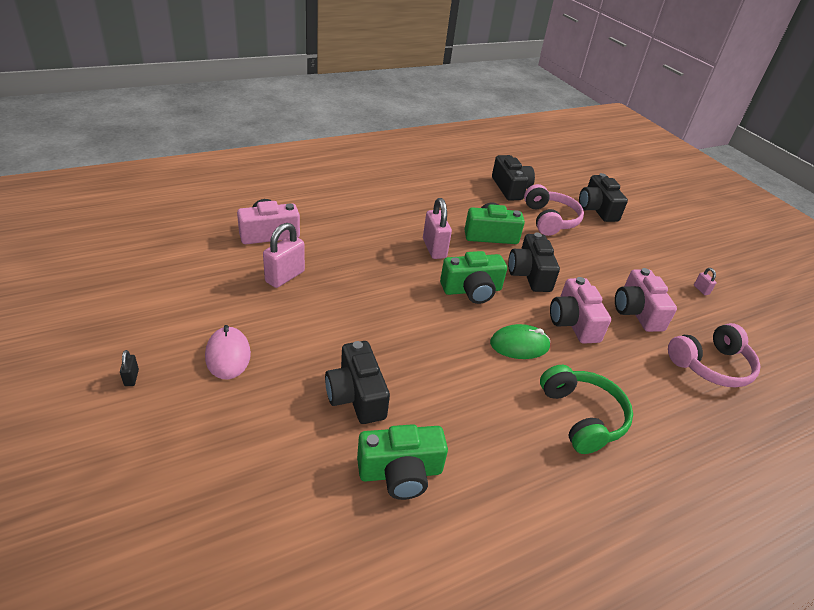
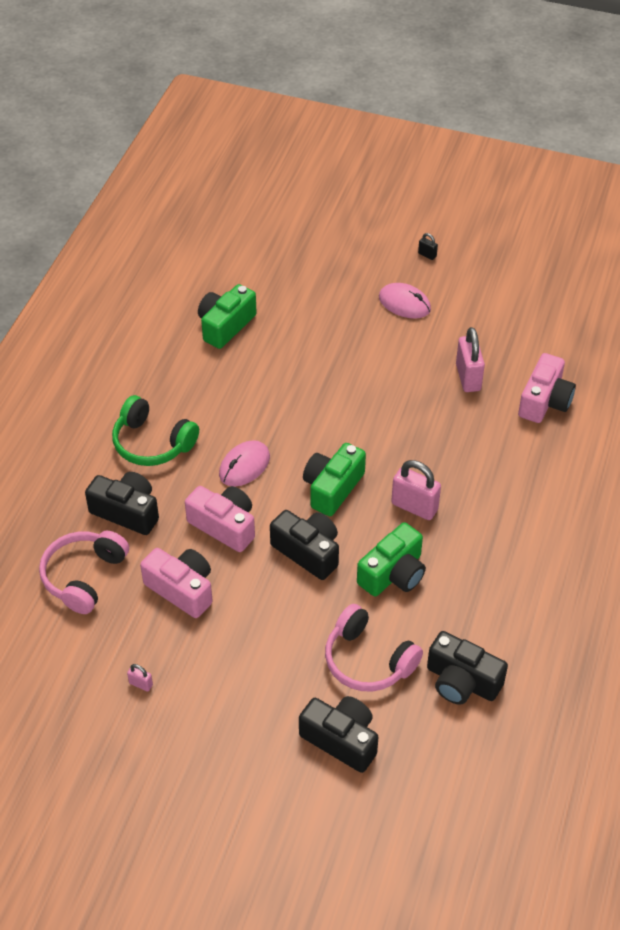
camera: 140 degrees right, 10 degrees up
(356, 395) = (301, 342): black camera -> black camera (127, 512)
(519, 345) = (244, 466): green mouse -> pink mouse

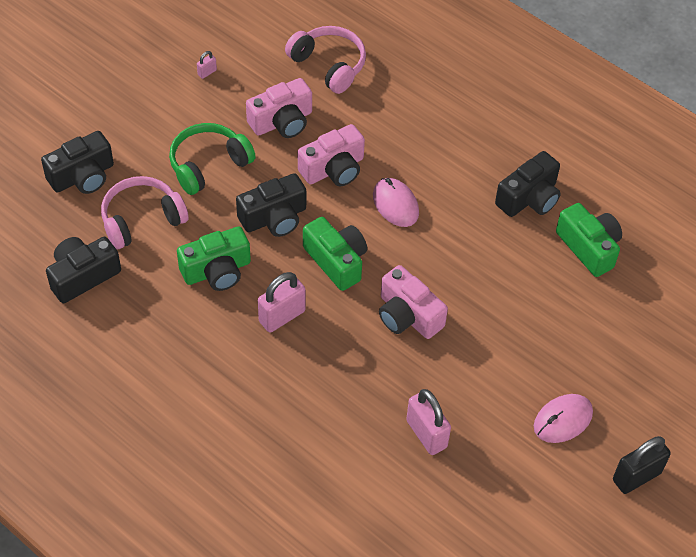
camera: 110 degrees right, 5 degrees up
(127, 512) = (383, 109): black camera -> black camera (529, 198)
(152, 443) = (454, 147): green headphones -> green headphones (208, 165)
(393, 573) = (217, 270): green camera -> green camera turned 90 degrees counterclockwise
(427, 255) = (636, 476): black padlock -> black padlock, size x2.14
(468, 377) = (426, 434): pink padlock -> pink padlock turned 45 degrees clockwise
(544, 401) = (360, 492): pink camera -> pink camera (408, 315)

